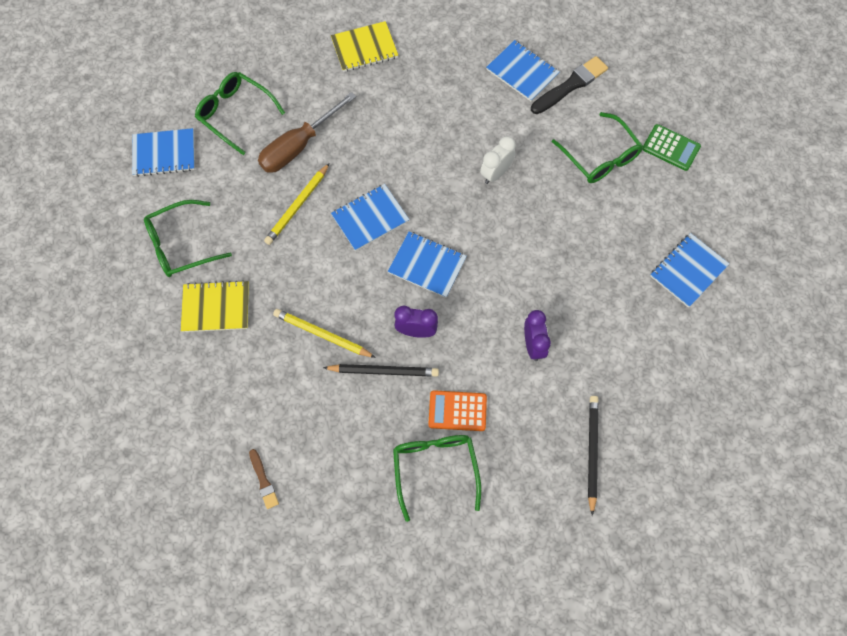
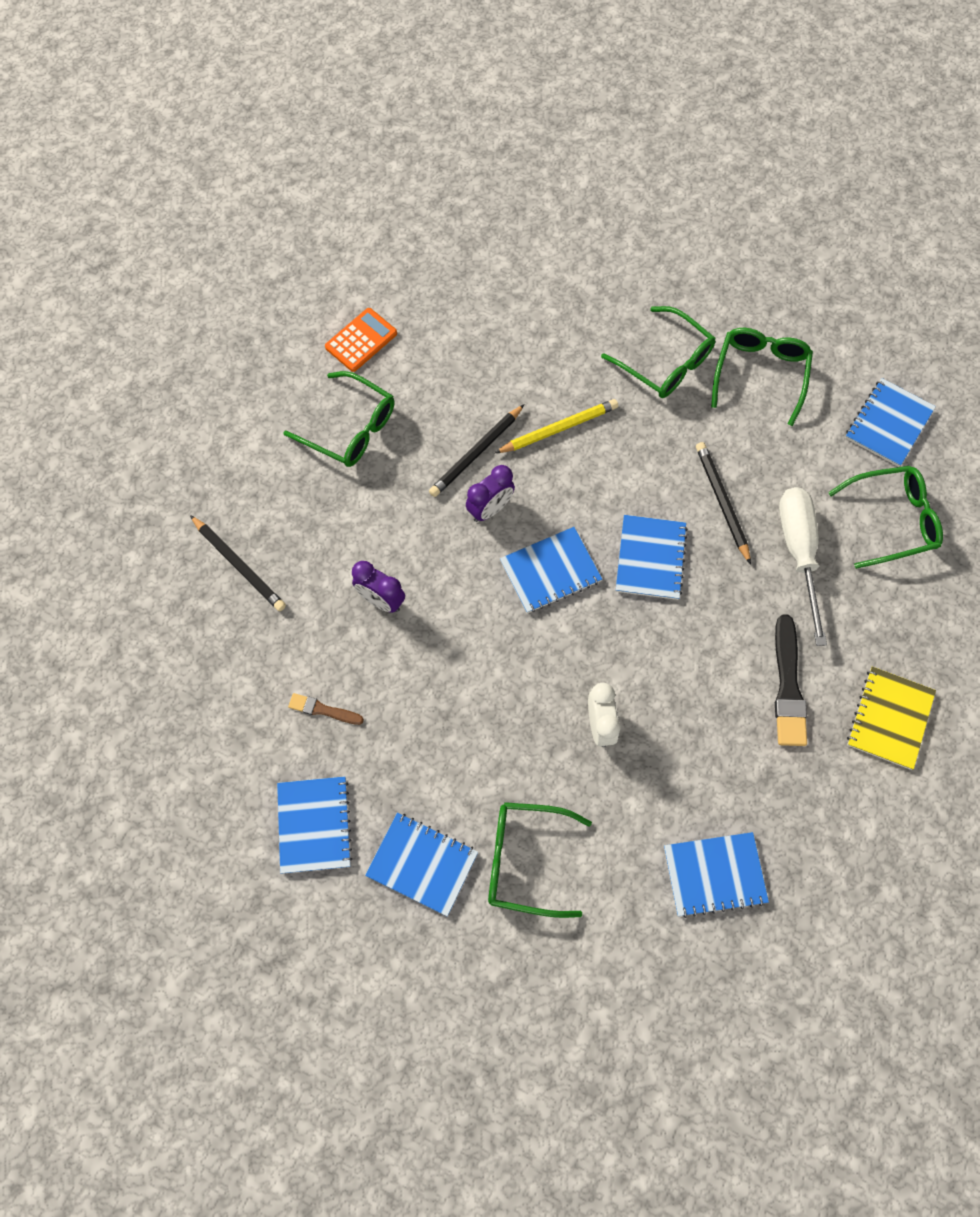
camera: 130 degrees right, 0 degrees up
(216, 307) = (665, 362): yellow notebook -> green glasses
(263, 481) = (464, 297): brown brush -> brown brush (323, 710)
(297, 206) = (722, 502): yellow pencil -> black pencil
(299, 146) = (798, 553): brown screwdriver -> white screwdriver
(457, 411) = (382, 485): orange calculator -> orange calculator (361, 340)
(570, 85) = (650, 917): black brush -> black brush (788, 686)
(651, 202) = (422, 864): none -> blue notebook
(670, 148) = (468, 956): green calculator -> none

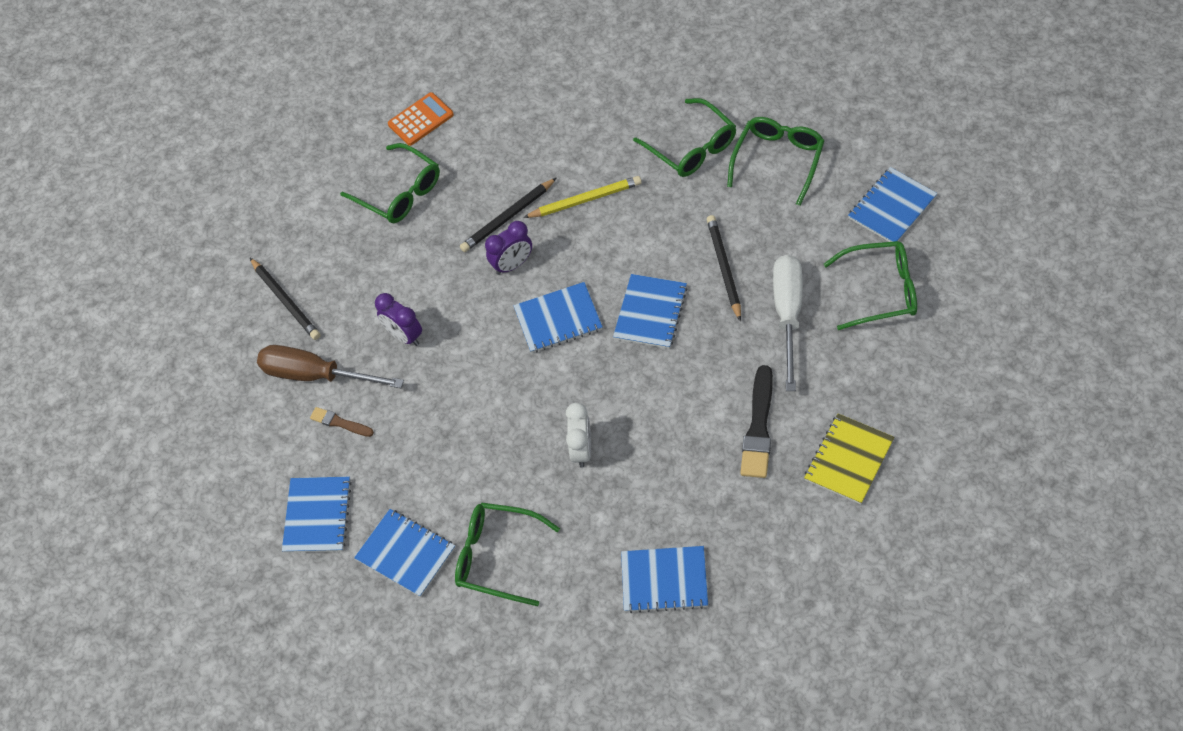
camera: 15 degrees right, 10 degrees down
(287, 654) = (316, 375): none -> brown screwdriver

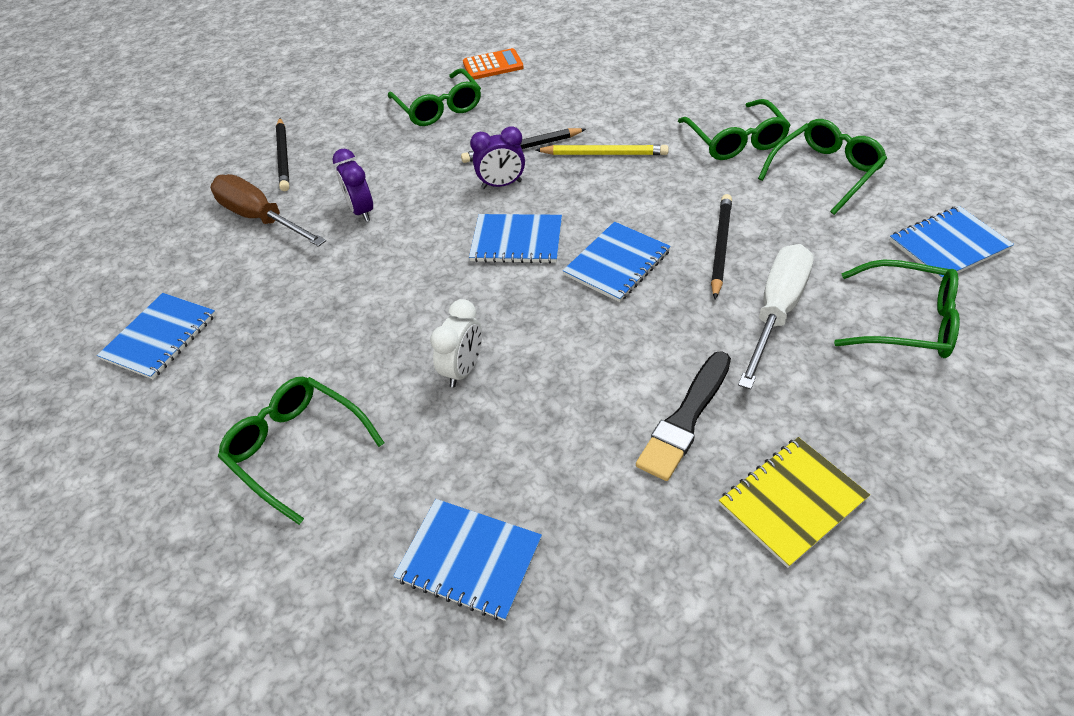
camera: 20 degrees right, 10 degrees down
(340, 423) = (248, 263): brown brush -> none
(406, 554) = (209, 407): blue notebook -> none

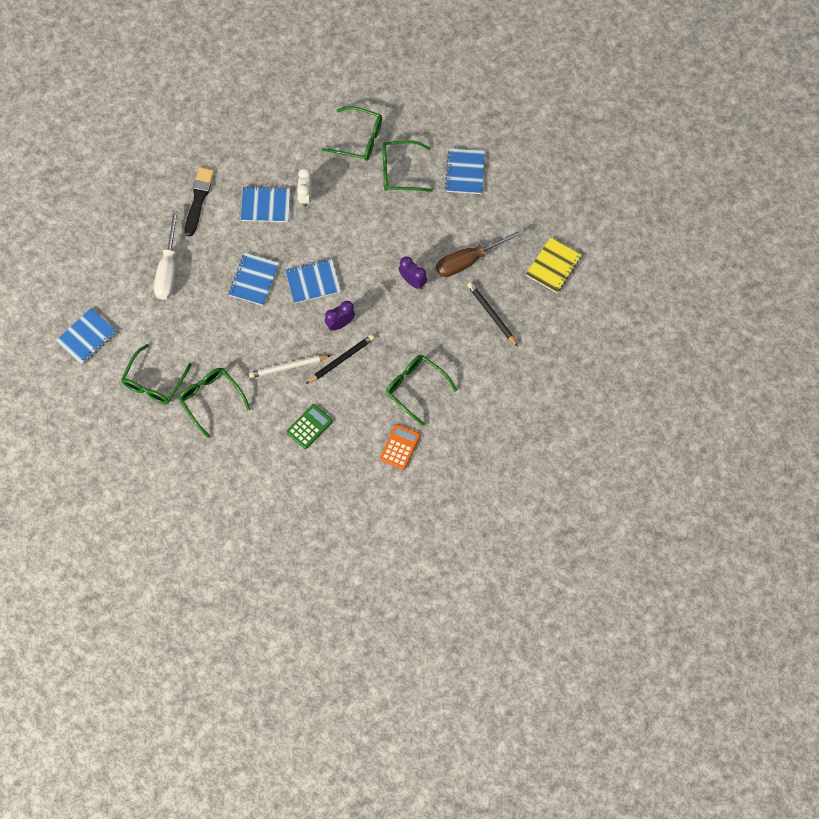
camera: 155 degrees right, 20 degrees up
(261, 218) = (469, 260): brown screwdriver -> brown screwdriver turned 135 degrees clockwise
(469, 559) = (265, 117): blue notebook -> blue notebook (265, 205)
(493, 65) = (400, 447): orange calculator -> orange calculator turned 150 degrees clockwise
(600, 96) = (309, 427): none -> green calculator
(604, 154) = (288, 367): yellow pencil -> white pencil
(720, 247) = (203, 306): black pencil -> none
(792, 502) = (150, 175): yellow notebook -> yellow notebook (553, 266)
(905, 321) = (108, 279): green glasses -> green glasses (400, 171)

